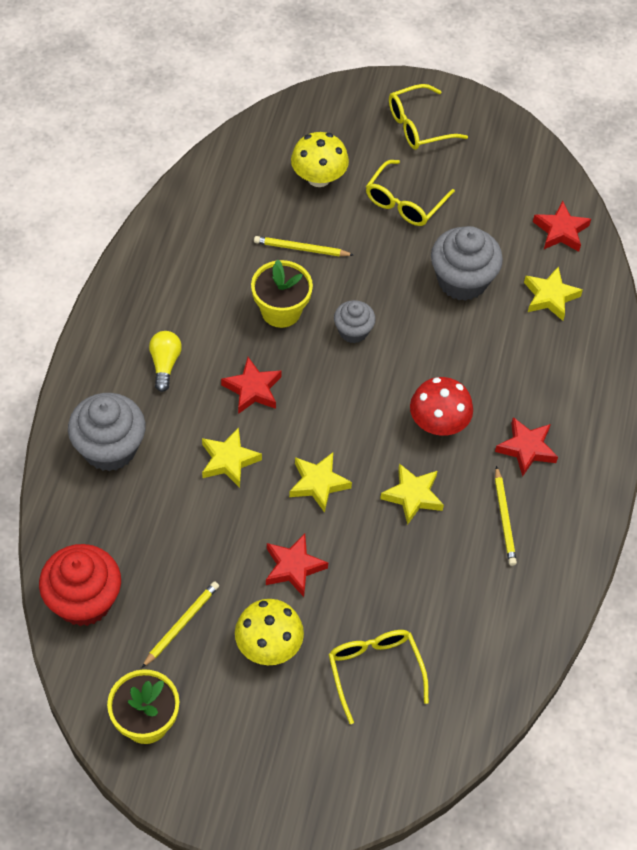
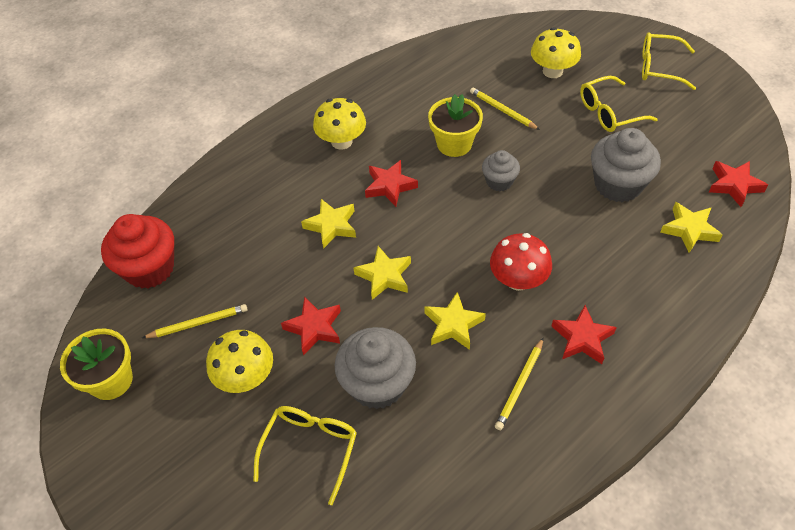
camera: 40 degrees right, 5 degrees down
(109, 448) = (257, 177): grey cupcake -> grey cupcake (377, 384)
(165, 364) = (342, 141): yellow light bulb -> yellow mushroom

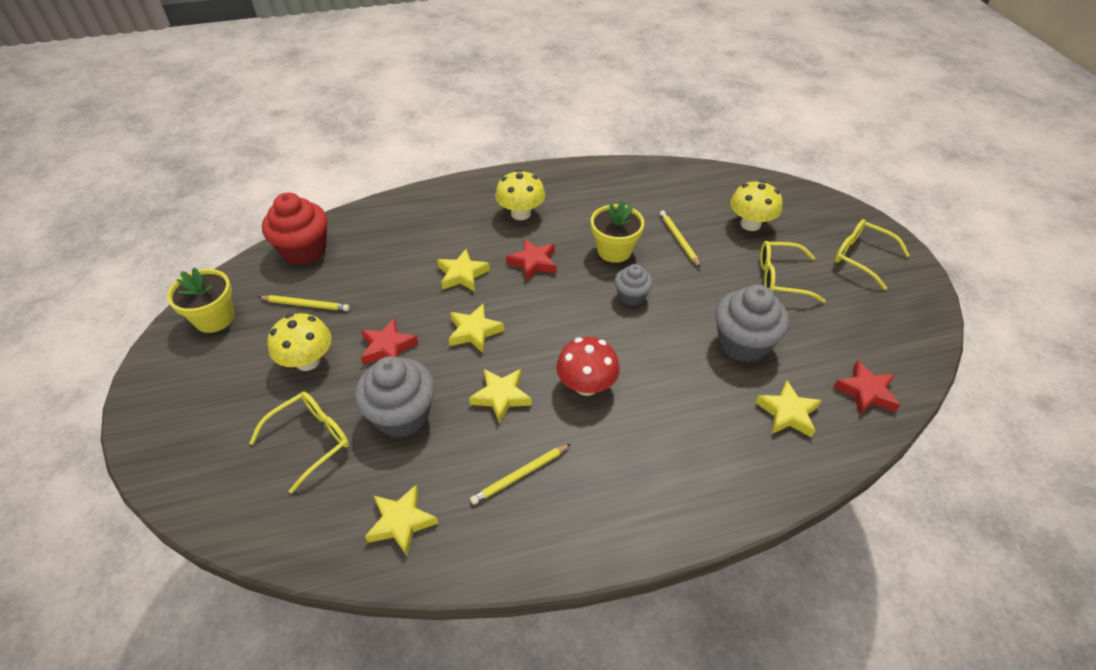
camera: 25 degrees right, 5 degrees down
(450, 477) = (401, 522): none -> yellow star
(582, 338) = (608, 462): red star -> none

